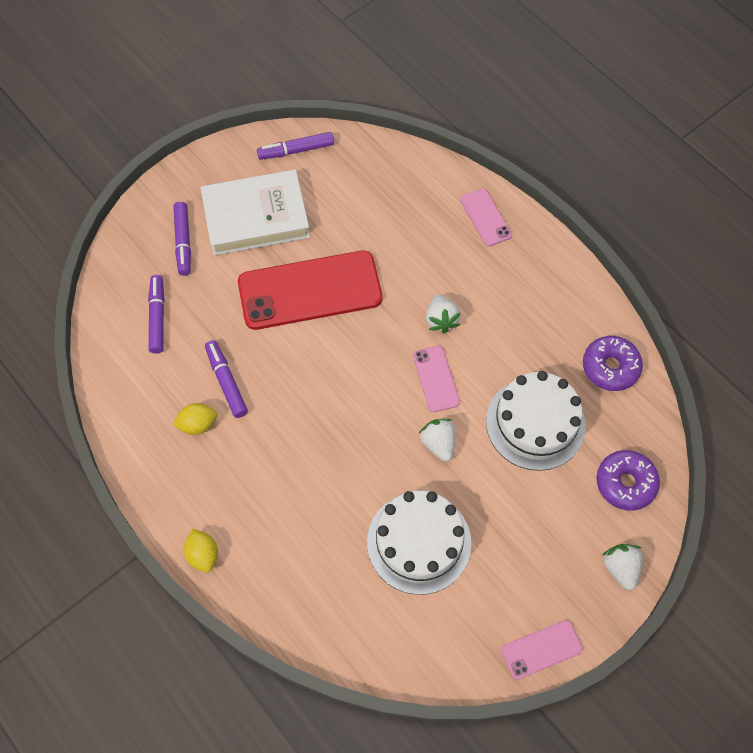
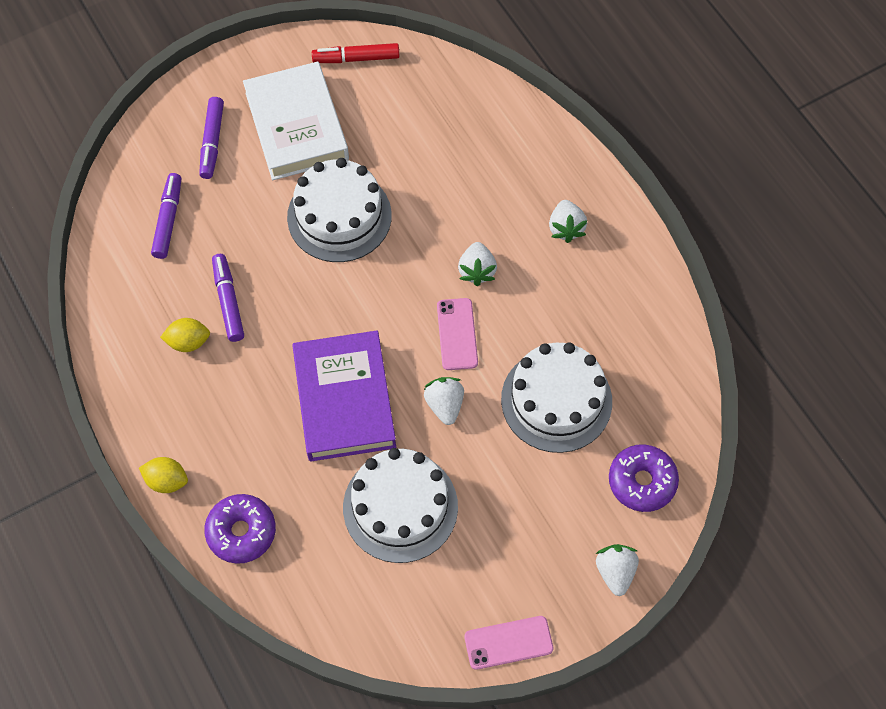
camera: 10 degrees right, 0 degrees up
(203, 554) = (167, 480): yellow lemon -> yellow lemon turned 60 degrees counterclockwise
(256, 217) = (297, 126): white book -> white book turned 75 degrees clockwise
(296, 150) = (356, 58): purple marker -> red marker
(310, 290) = (339, 216): red phone -> white cake
(348, 454) = (344, 400): none -> purple book
(485, 217) = (551, 165): pink phone -> none
(510, 271) = (566, 228): none -> white strawberry
(610, 367) = (654, 352): purple donut -> purple donut (241, 532)

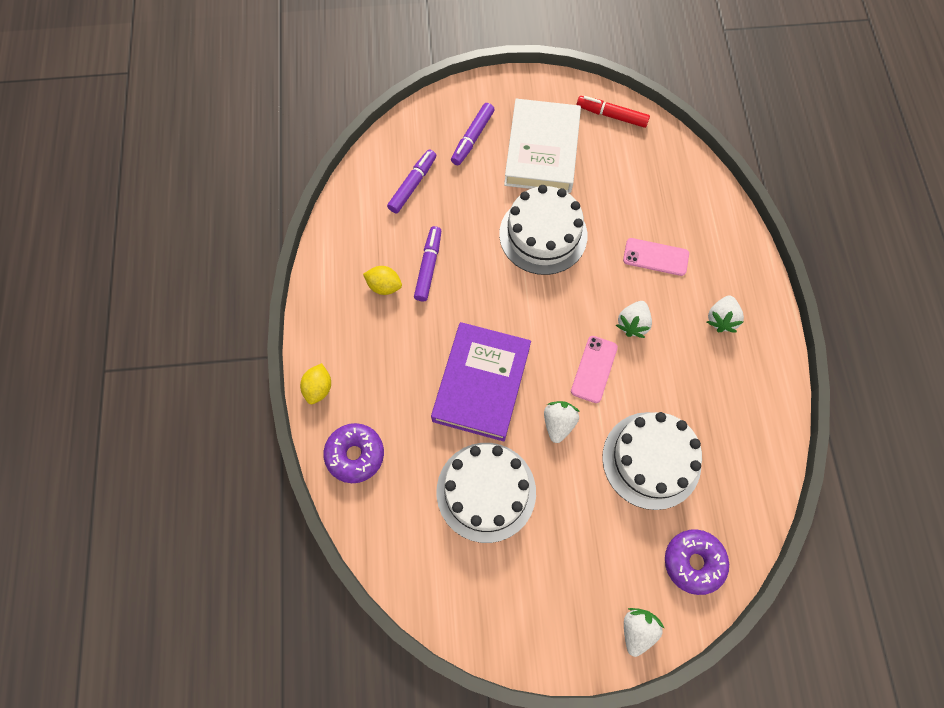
camera: 25 degrees right, 5 degrees up
(167, 480) = (318, 388): yellow lemon -> yellow lemon turned 60 degrees clockwise
(508, 642) = (522, 648): pink phone -> pink phone (655, 257)

